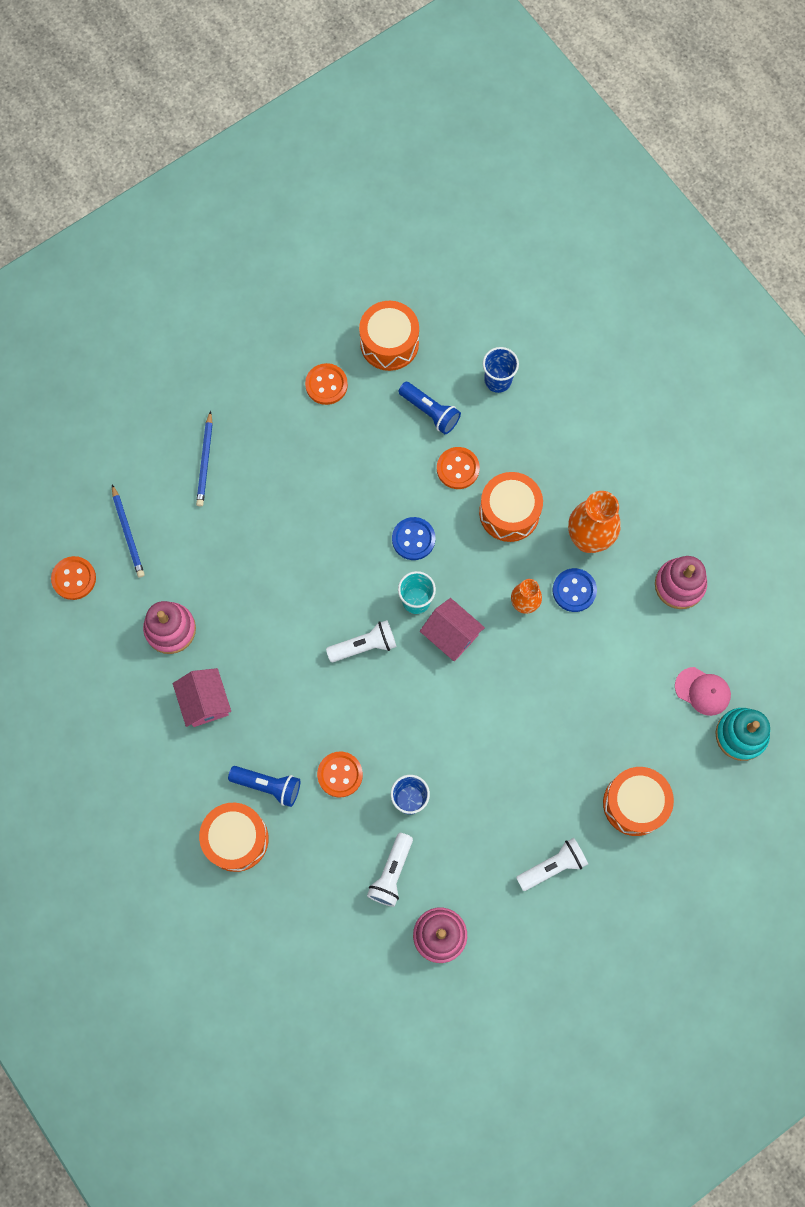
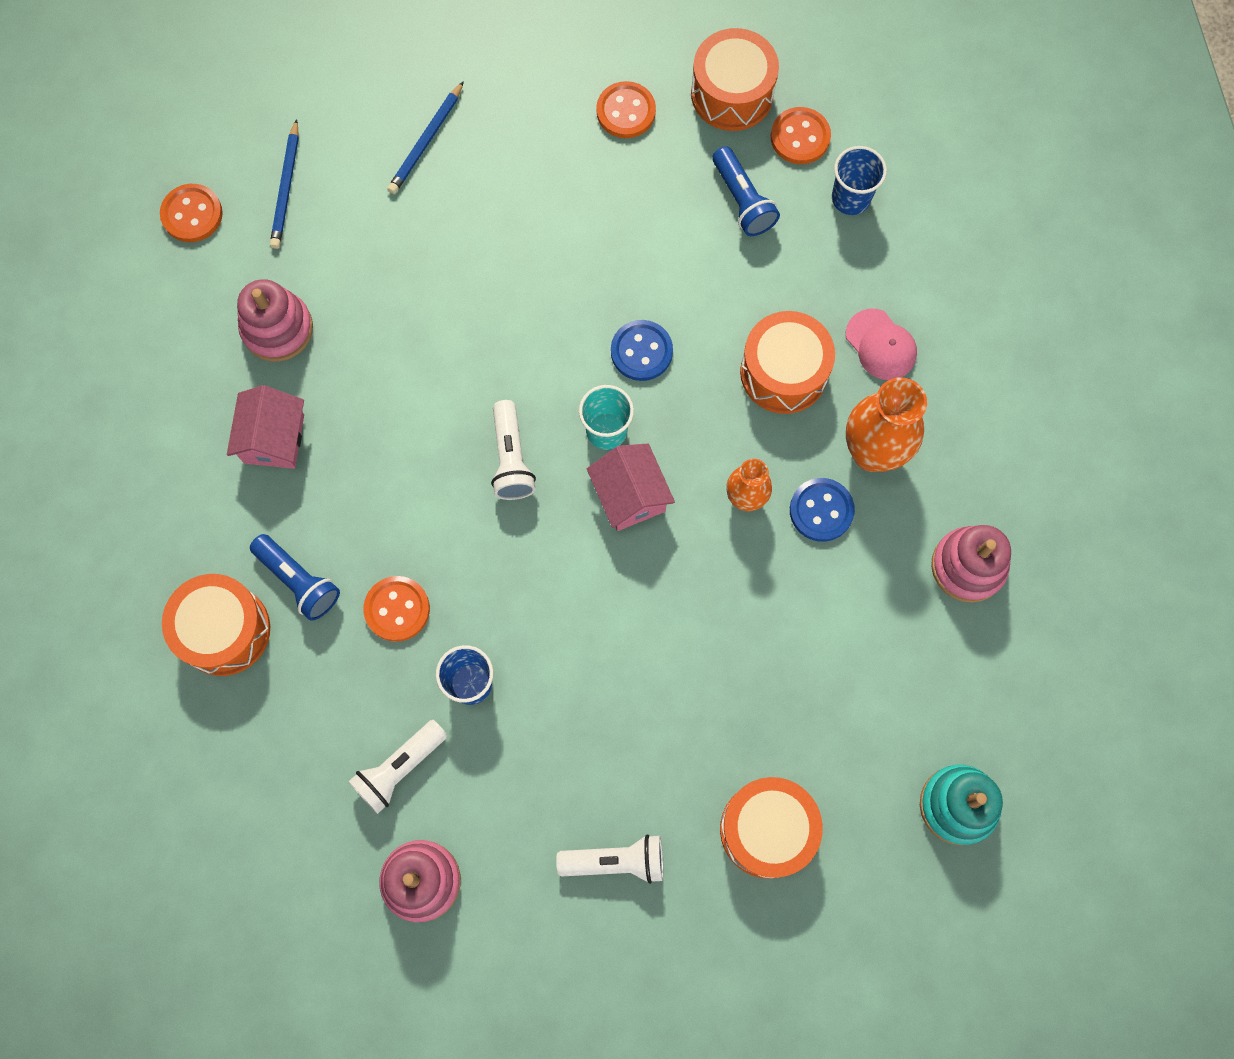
camera: 25 degrees right, 0 degrees up
(364, 646) = (511, 459): white flashlight -> white flashlight turned 75 degrees clockwise
(458, 469) = (743, 287): orange button -> orange button (800, 137)
(702, 691) = (932, 722): pink cap -> pink cap (881, 345)

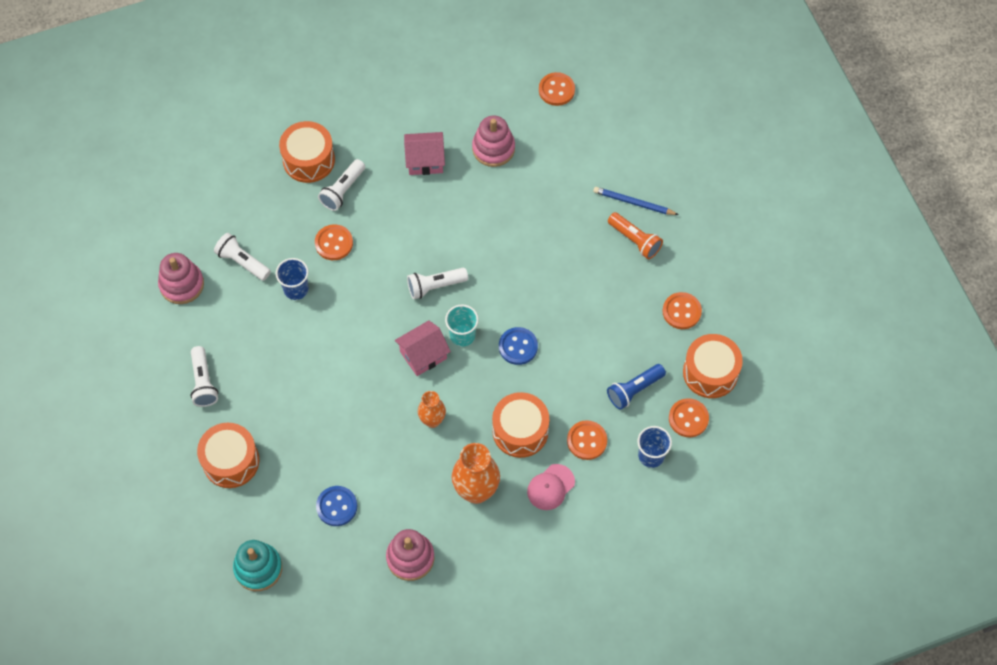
camera: 80 degrees right, 10 degrees down
(286, 187) = (585, 134): blue pencil -> none
(299, 581) = (342, 190): blue flashlight -> white flashlight
(492, 152) = (635, 240): none -> orange flashlight
(814, 281) = (587, 441): none -> orange button
(821, 510) = (432, 465): blue button -> blue button (336, 506)

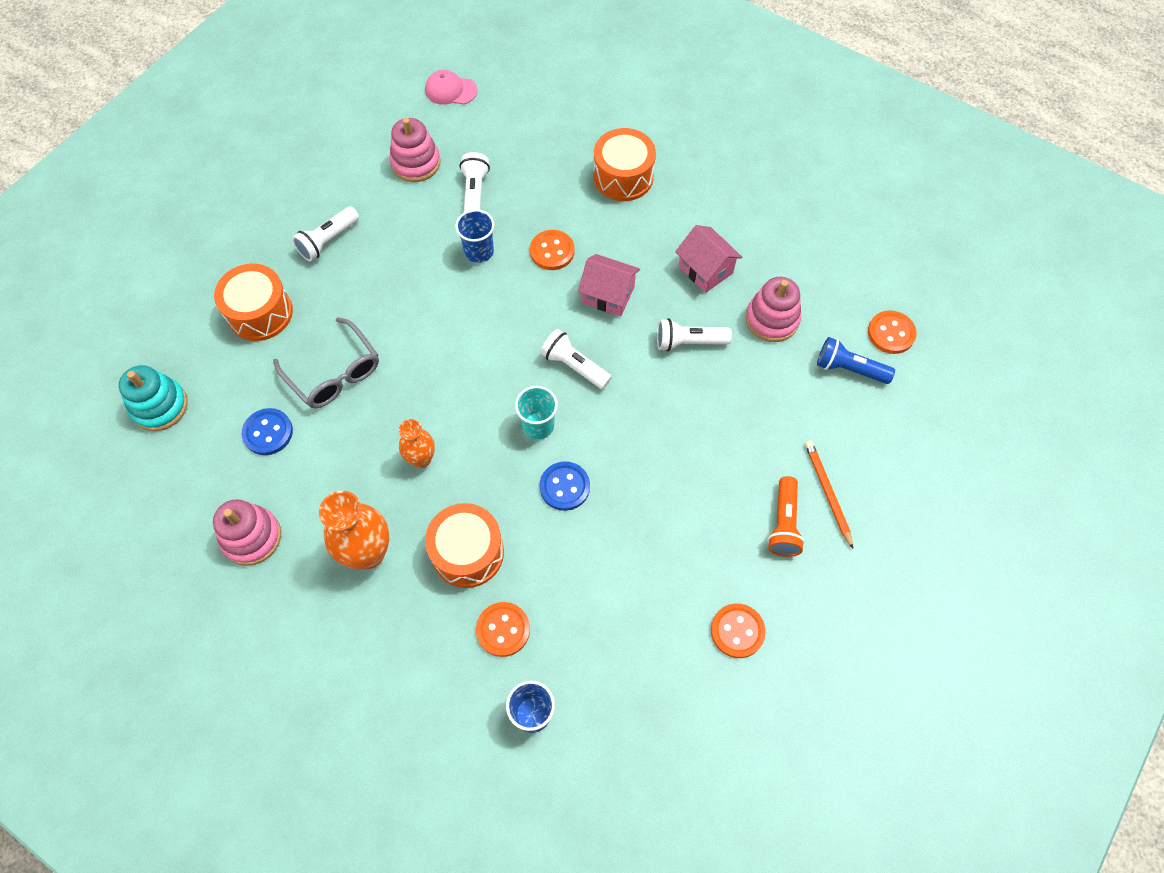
camera: 55 degrees right, 0 degrees up
(322, 438) = (334, 373): none -> grey glasses
(342, 190) = (614, 223): white flashlight -> white flashlight (688, 342)
(423, 355) = (489, 404): pink house -> pink house (608, 295)
(550, 487) = (421, 627): pink cap -> pink cap (450, 90)
(634, 203) = (827, 493): blue pencil -> orange pencil
(634, 390) = (601, 641): blue flashlight -> blue flashlight (849, 368)
(688, 418) = (609, 727): orange button -> none
(710, 372) = (685, 715): orange drum -> none

